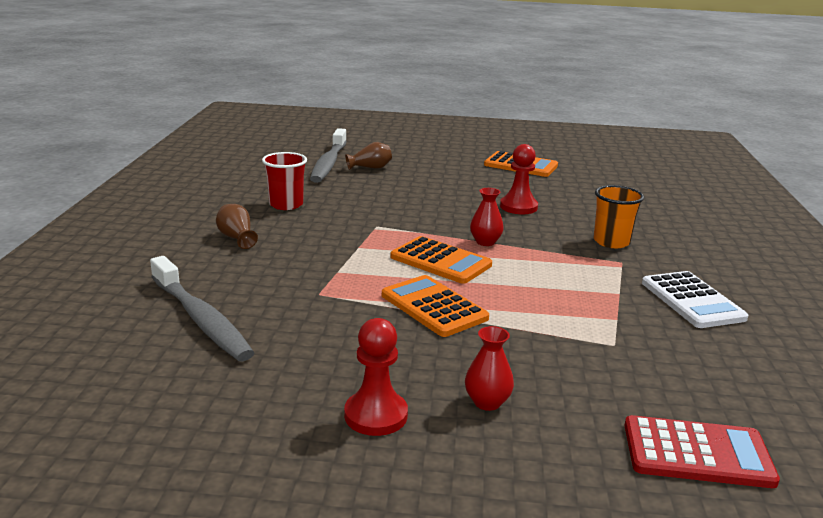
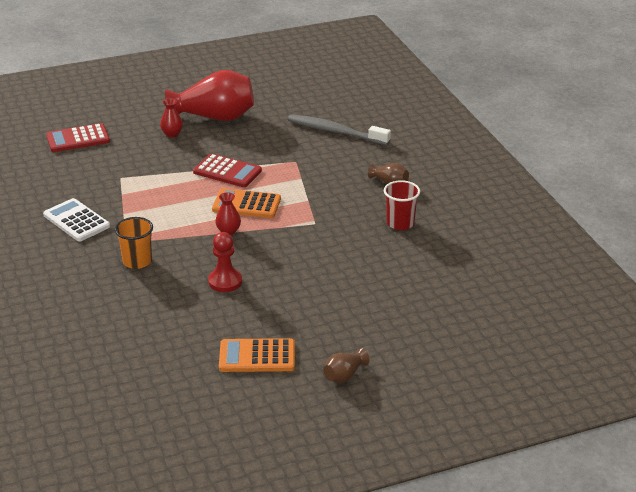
camera: 155 degrees right, 10 degrees up
(328, 163) = (434, 290): grey toothbrush -> none
(370, 168) = (392, 296): brown vase -> brown vase (344, 375)
(376, 415) = (215, 117): red pawn -> red vase
(433, 307) = (227, 171): orange calculator -> red calculator

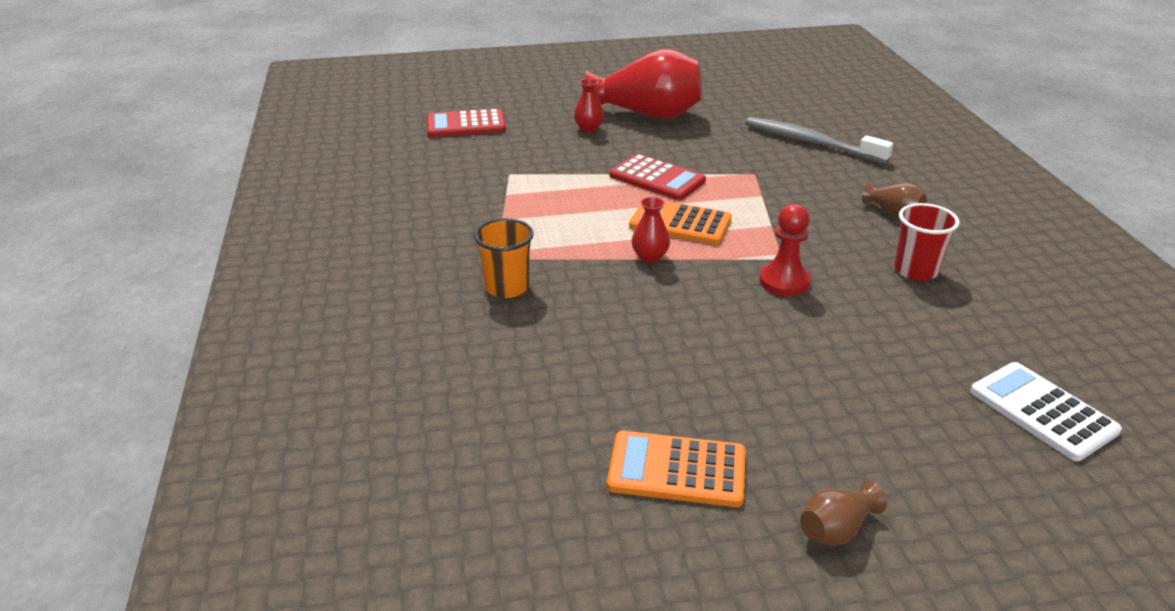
camera: 10 degrees right, 0 degrees up
(76, 221) = (434, 223): white calculator -> white calculator (1042, 411)
(225, 281) = (636, 332): red pawn -> red pawn (784, 281)

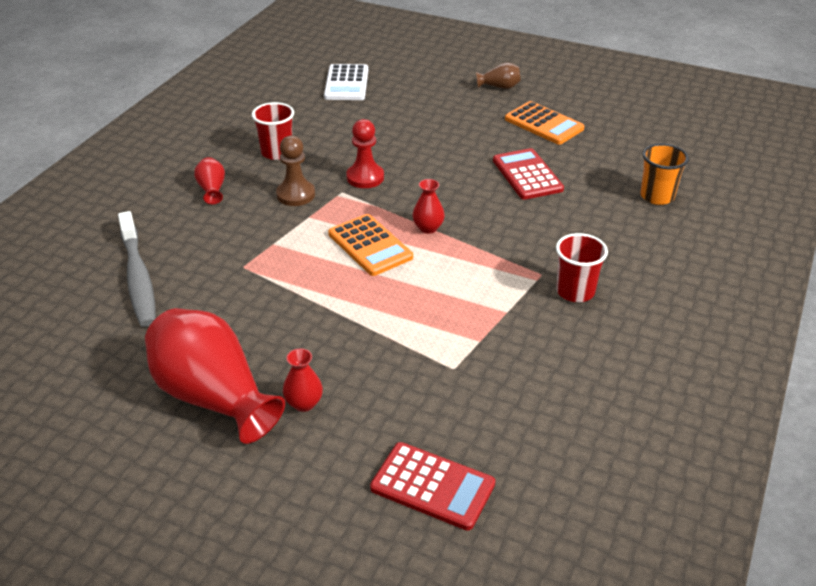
camera: 145 degrees left, 5 degrees up
(452, 255) = (575, 291): none -> red cup
(507, 287) = (552, 246): orange cup -> orange cup (657, 196)
(657, 178) = (328, 298): red calculator -> red calculator (527, 175)
(816, 238) = (295, 195): none -> brown pawn
(893, 213) = (212, 190): brown vase -> red vase

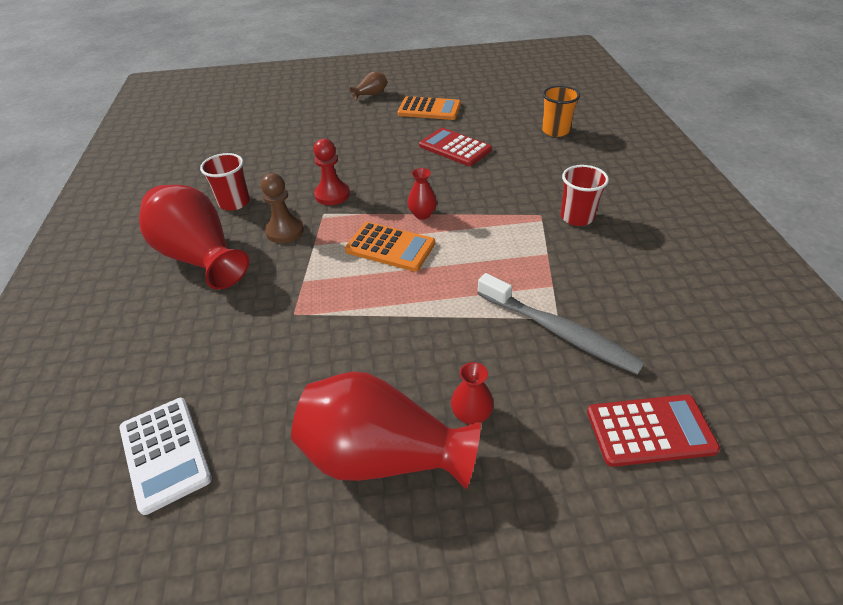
camera: 30 degrees left, 5 degrees up
(138, 278) = (195, 372): grey toothbrush -> grey toothbrush (558, 332)
(212, 190) = (200, 257): red vase -> red vase, size x2.30
(346, 83) = (246, 129): white calculator -> white calculator (165, 453)

